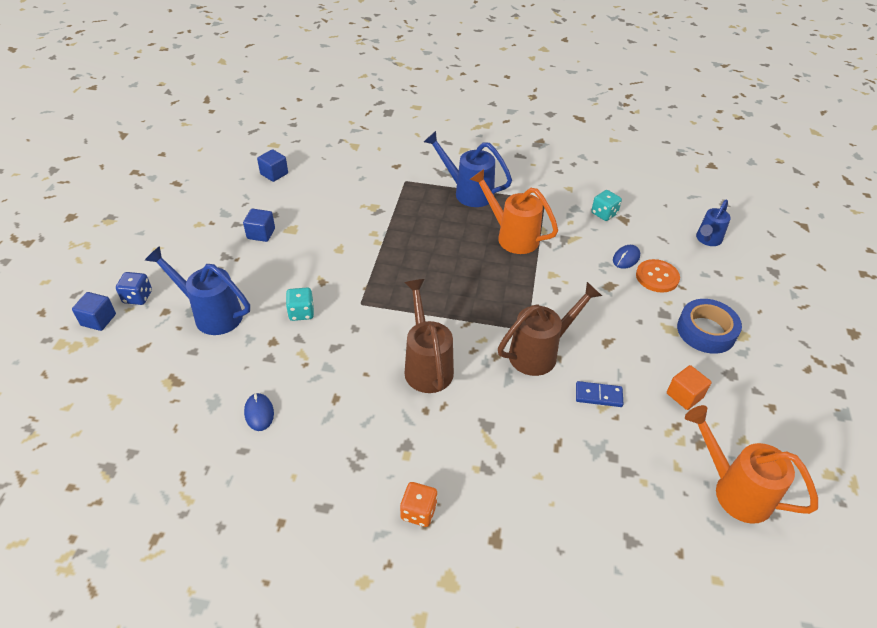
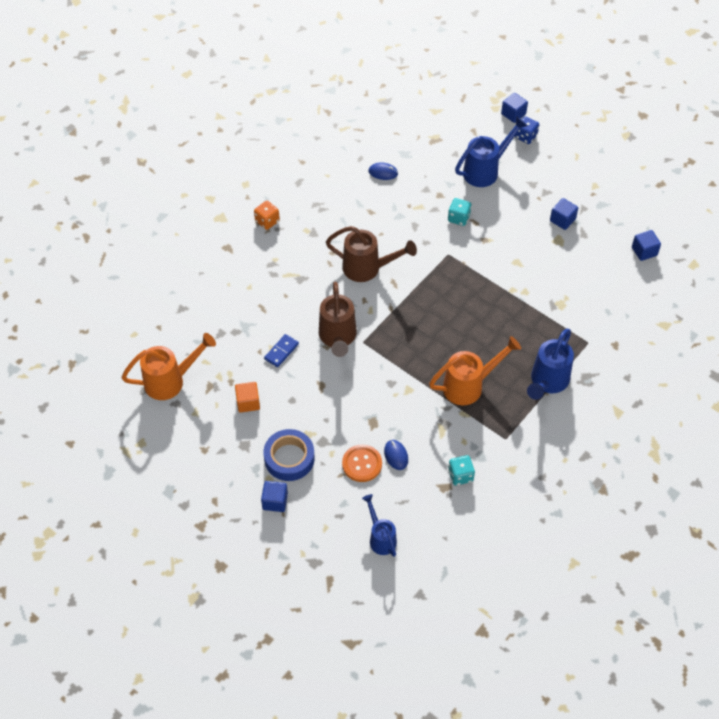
camera: 120 degrees right, 10 degrees up
(467, 192) = (547, 382): blue watering can -> blue watering can turned 150 degrees clockwise
(756, 322) = (275, 501): none -> blue cube

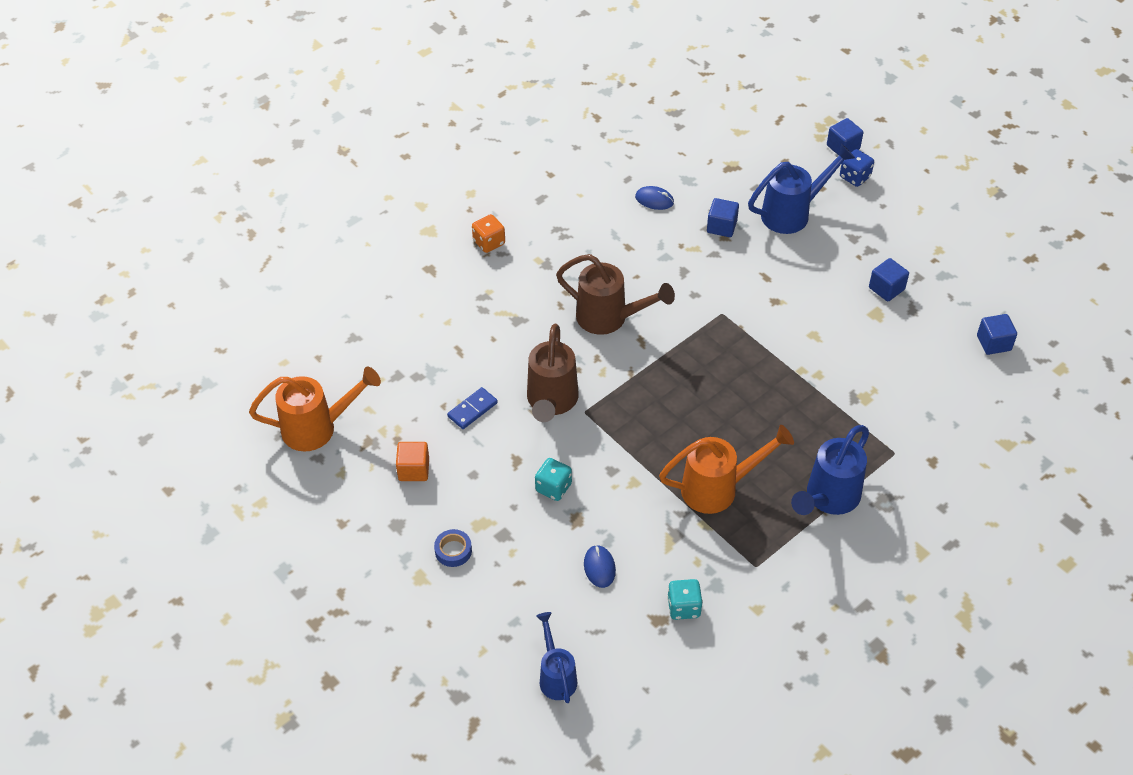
camera: 10 degrees right, 5 degrees down
(275, 501) = (421, 605): blue cube -> blue cube (721, 226)
(289, 458) = (453, 551): blue tape -> blue tape, size x0.53
(362, 464) = (550, 572): orange button -> none
(458, 218) = (745, 269): turquoise dice -> turquoise dice (553, 487)

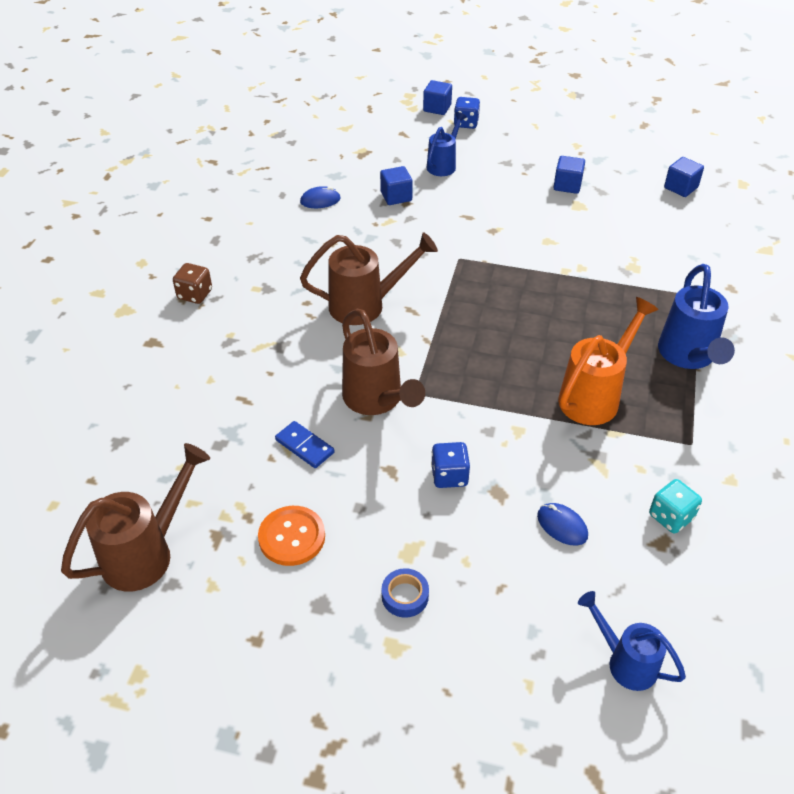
camera: 35 degrees left, 5 degrees down
(318, 428) = (147, 552): orange watering can -> brown watering can
(414, 469) = (292, 537): orange cube -> orange button
(472, 410) = (304, 446): blue domino -> blue domino turned 60 degrees counterclockwise
(489, 242) = (195, 294): orange dice -> brown dice
(553, 487) = (449, 476): turquoise dice -> blue dice
(793, 213) = (444, 164): blue watering can -> blue watering can, size x0.64

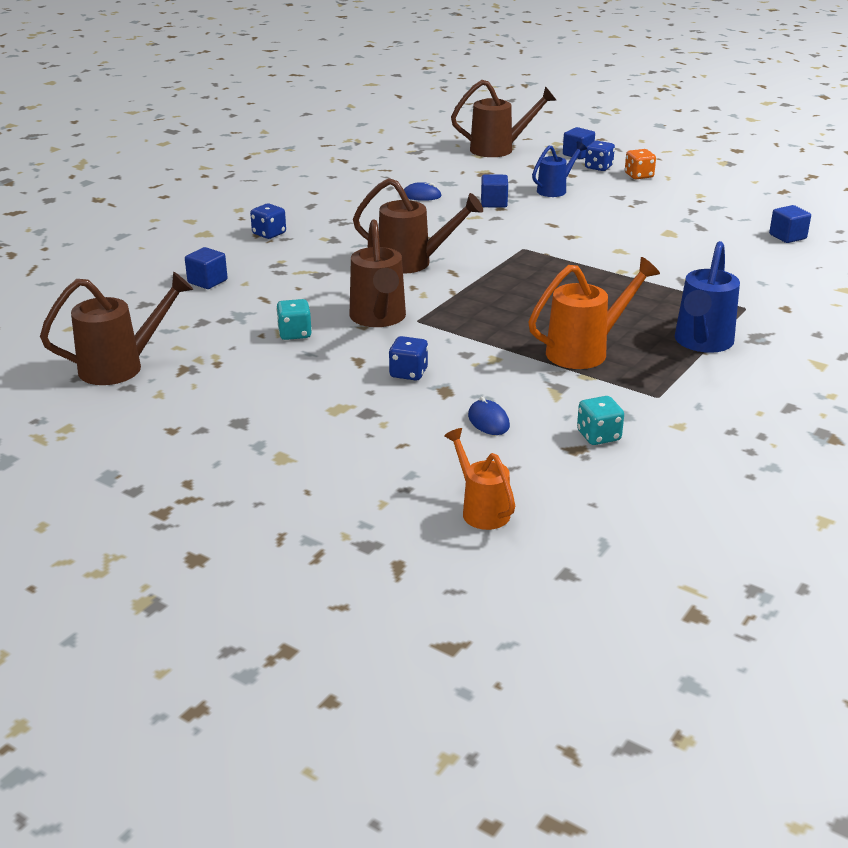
camera: 20 degrees right, 15 degrees down
(195, 294) = (269, 234): brown dice -> blue dice
(292, 537) = (244, 381): orange button -> none
(304, 446) = (295, 333): blue domino -> turquoise dice
(359, 115) = (499, 149): none -> brown watering can
(405, 596) = (314, 432): blue tape -> none
(508, 128) = (639, 176): none -> orange dice
(567, 185) = (668, 219): blue cube -> blue cube (207, 281)
(625, 661) = (481, 509): blue watering can -> orange watering can

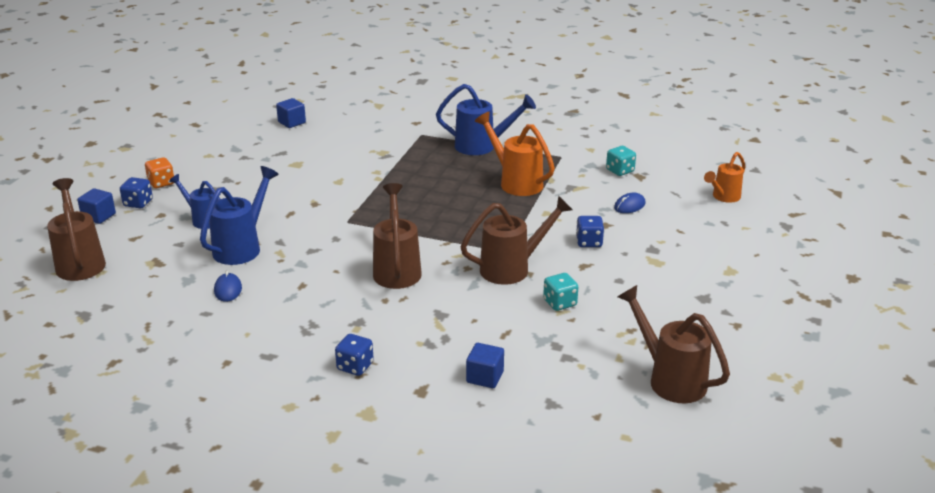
camera: 105 degrees left, 0 degrees up
(494, 203) = (242, 247): blue cube -> blue watering can

